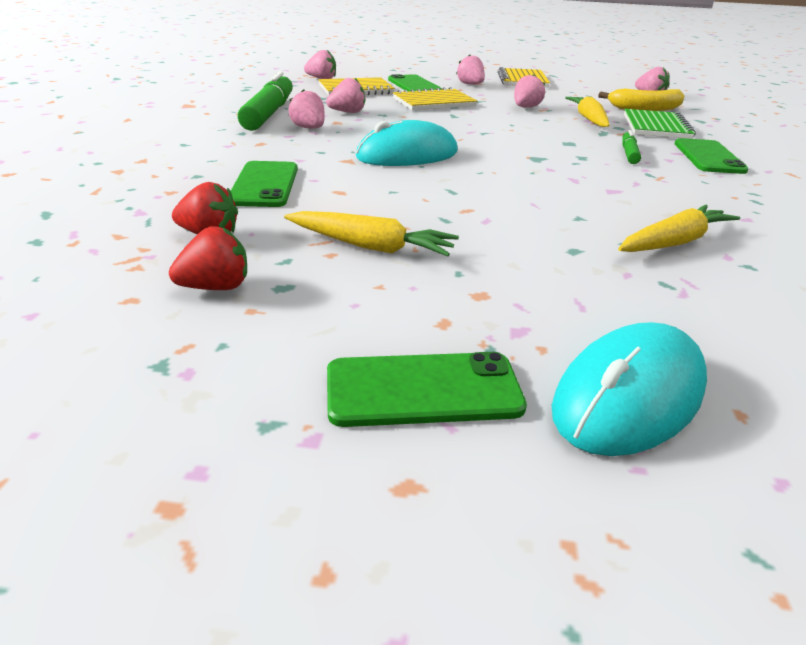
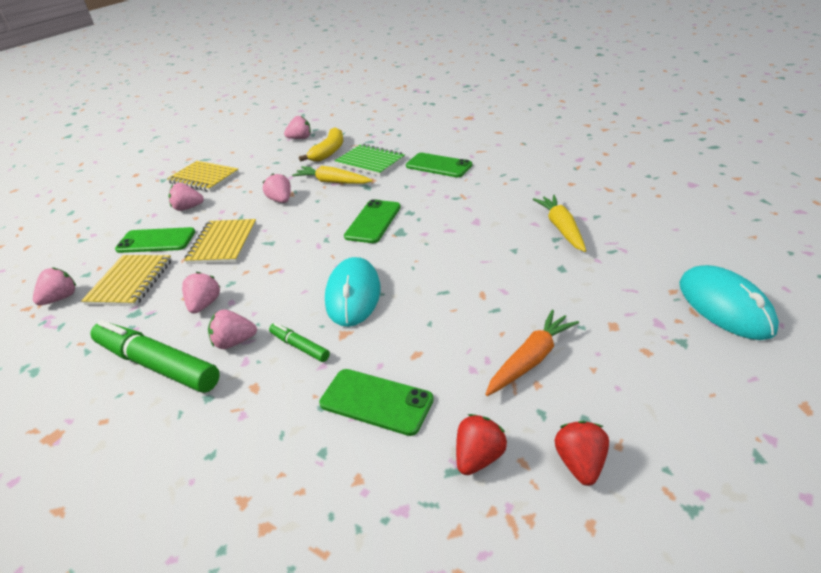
camera: 60 degrees left, 5 degrees up
(370, 246) = (531, 359): yellow carrot -> orange carrot
(423, 390) = (721, 379): green phone -> green phone (373, 221)
(629, 154) = (415, 191): green marker -> green marker (300, 346)

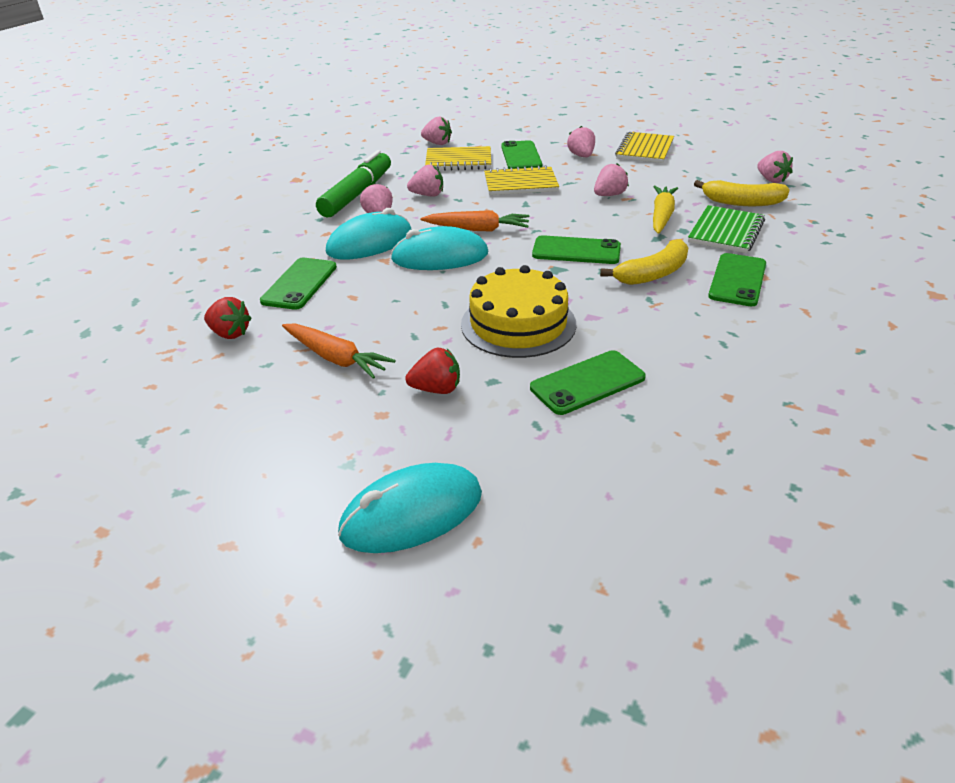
camera: 80 degrees right, 0 degrees up
(300, 346) = (370, 243): green marker -> turquoise mouse
(307, 271) = (477, 229): none -> orange carrot
(421, 193) = (653, 274): none -> yellow banana
(482, 254) = (518, 324): none -> yellow cake
(561, 228) = (587, 383): yellow carrot -> green phone
(580, 463) = (207, 383): red strawberry -> red strawberry (436, 389)

